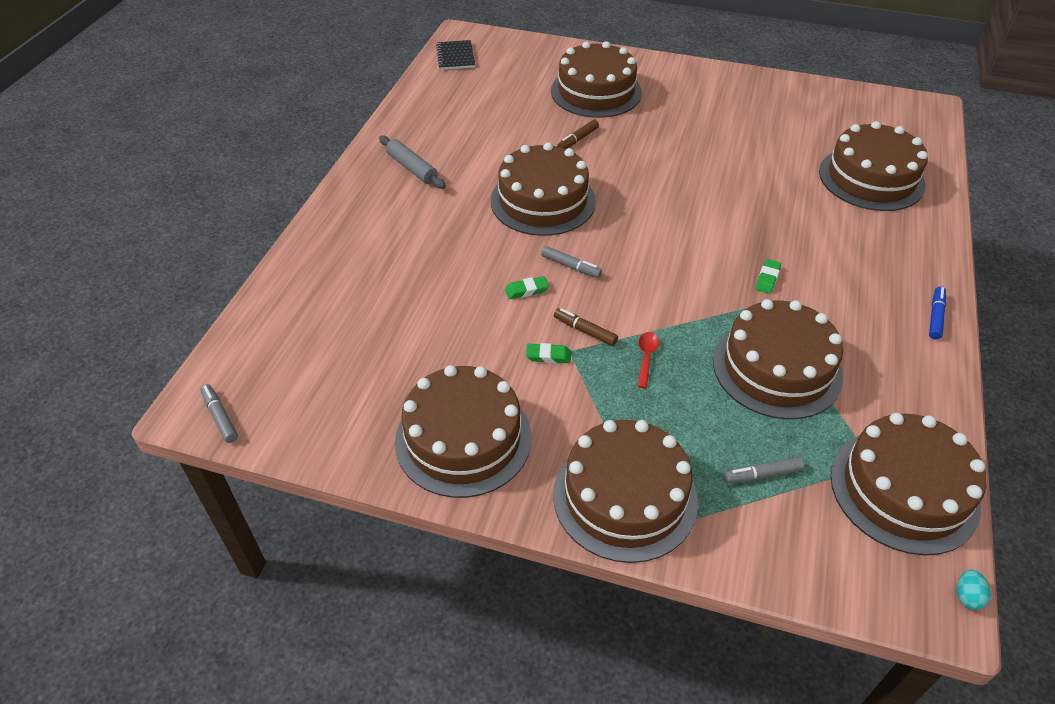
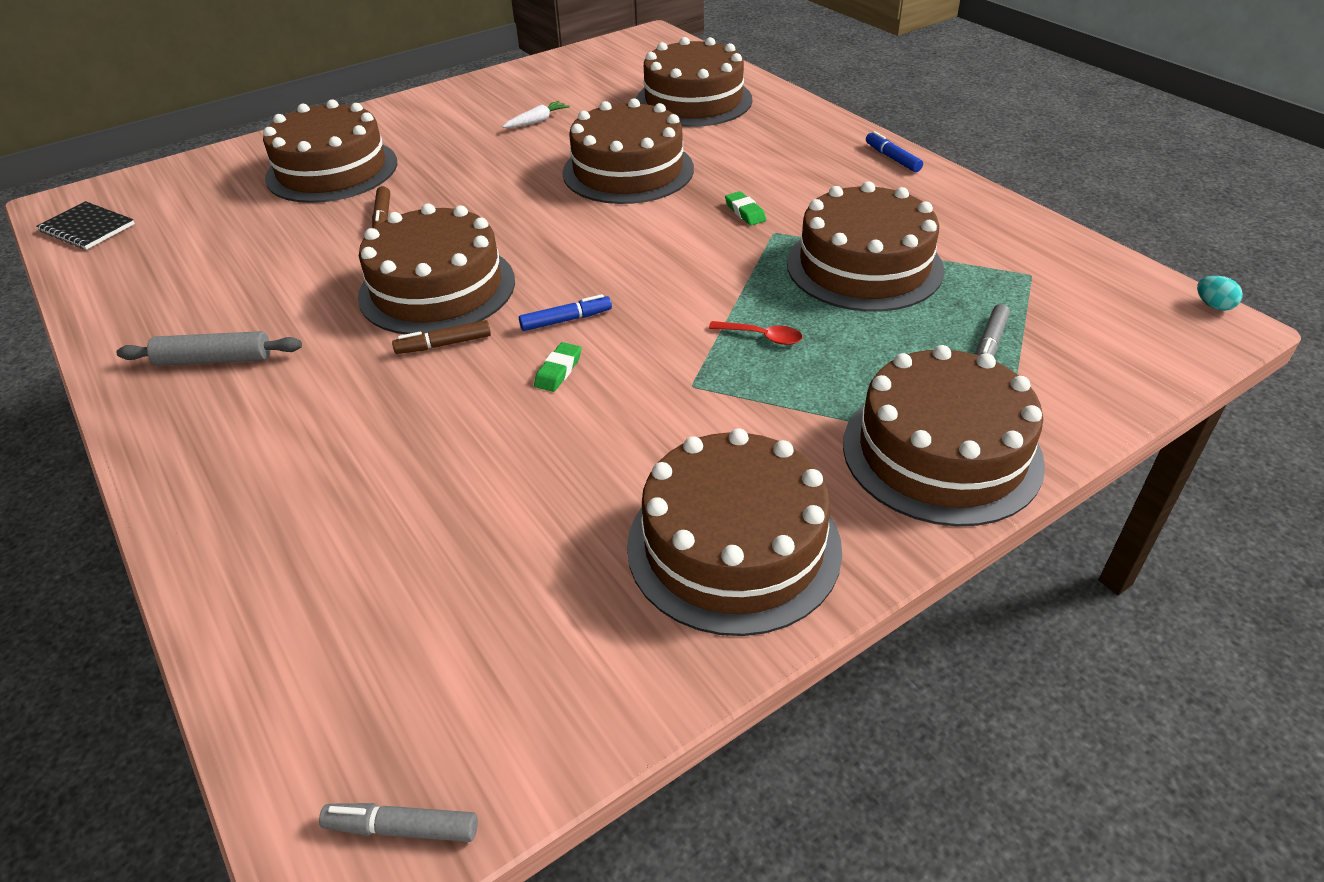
camera: 50 degrees left, 5 degrees down
(548, 356) = (680, 406): green eraser -> none
(571, 266) = (566, 320): grey marker -> blue marker
(585, 331) = (675, 359): brown marker -> brown marker (444, 344)
(646, 357) = (762, 337): red spoon -> red spoon turned 150 degrees clockwise
(748, 129) = (537, 121): none -> white carrot
(904, 490) = (1073, 275): brown cake -> brown cake (628, 170)

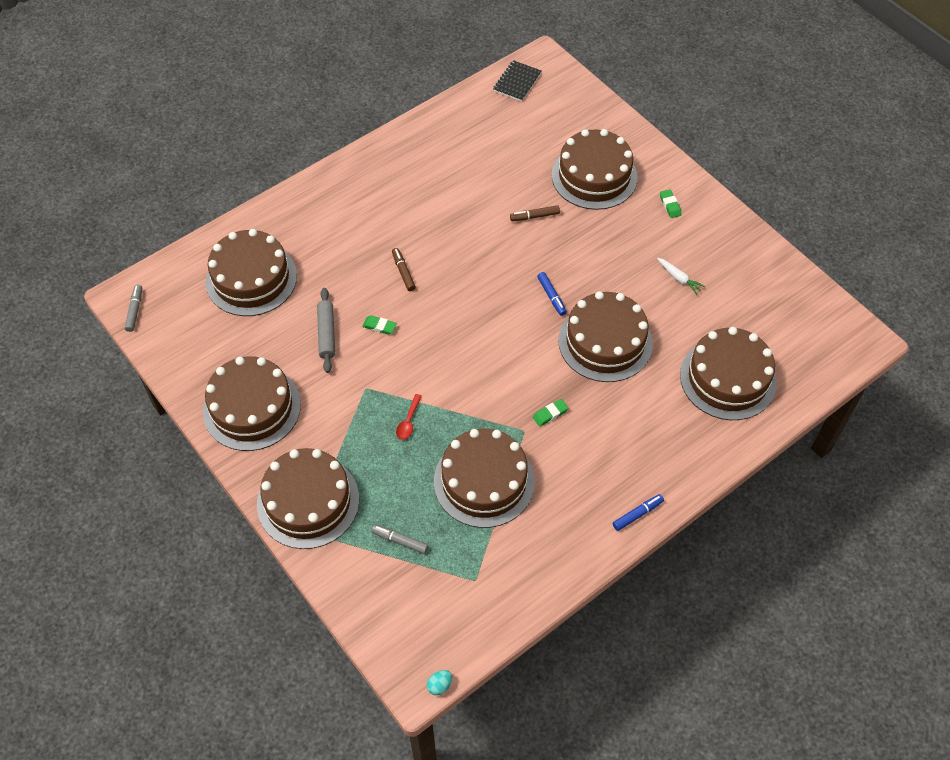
camera: 85 degrees right, 15 degrees up
(214, 360) = (392, 179): grey rolling pin -> grey rolling pin (326, 333)
(415, 122) = (670, 205): none -> green eraser
(437, 288) = (457, 259): brown cake -> brown cake (251, 278)
(566, 320) = (425, 325): blue marker -> blue marker (551, 296)

